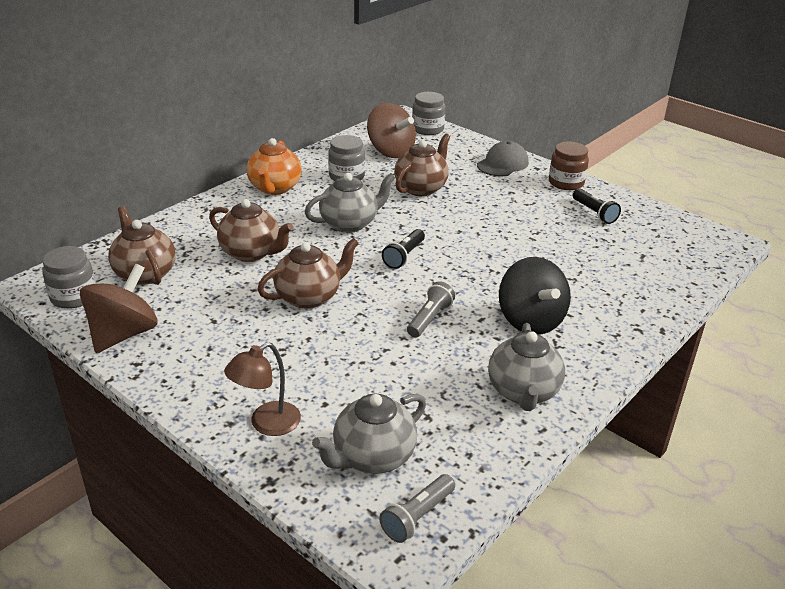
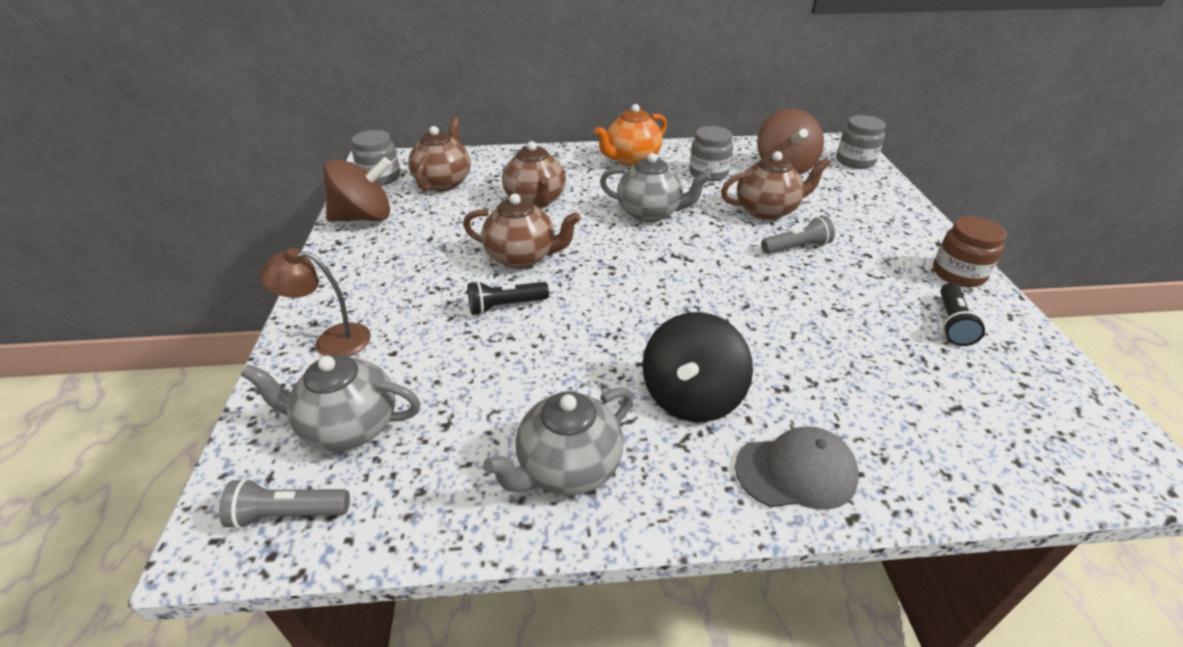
camera: 45 degrees right, 5 degrees up
(404, 256) = (656, 263): black flashlight -> black flashlight (505, 306)
(429, 318) = (591, 333): grey flashlight -> grey flashlight (796, 247)
(502, 164) = (898, 223): grey cap -> grey cap (796, 471)

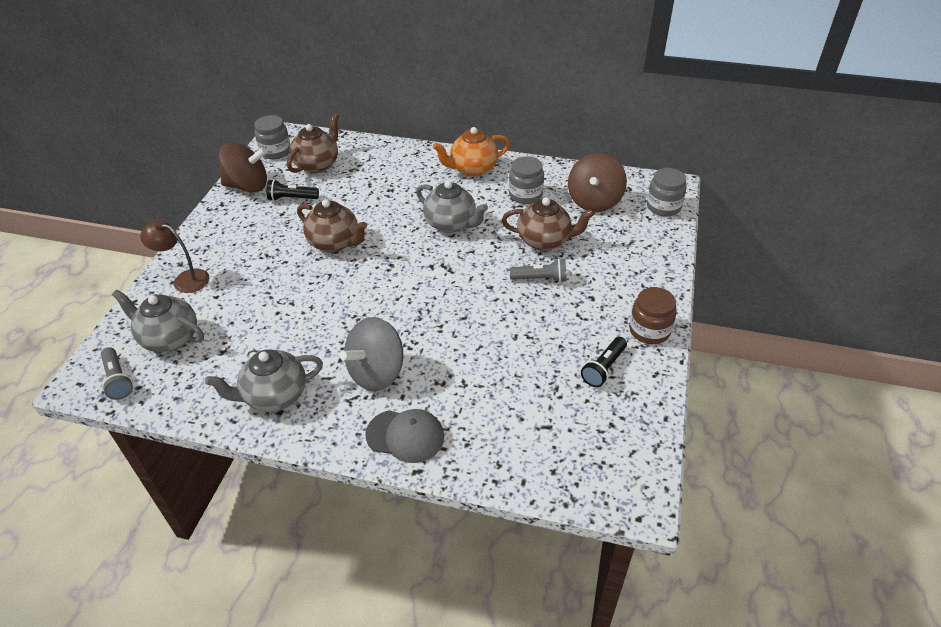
camera: 20 degrees right, 5 degrees up
(288, 514) = (118, 380): grey flashlight -> grey flashlight turned 135 degrees counterclockwise
(505, 306) = (301, 279): black flashlight -> black flashlight (292, 198)
(536, 201) = (373, 195): brown teapot -> none
(691, 397) = (377, 372): black spinning top -> grey spinning top

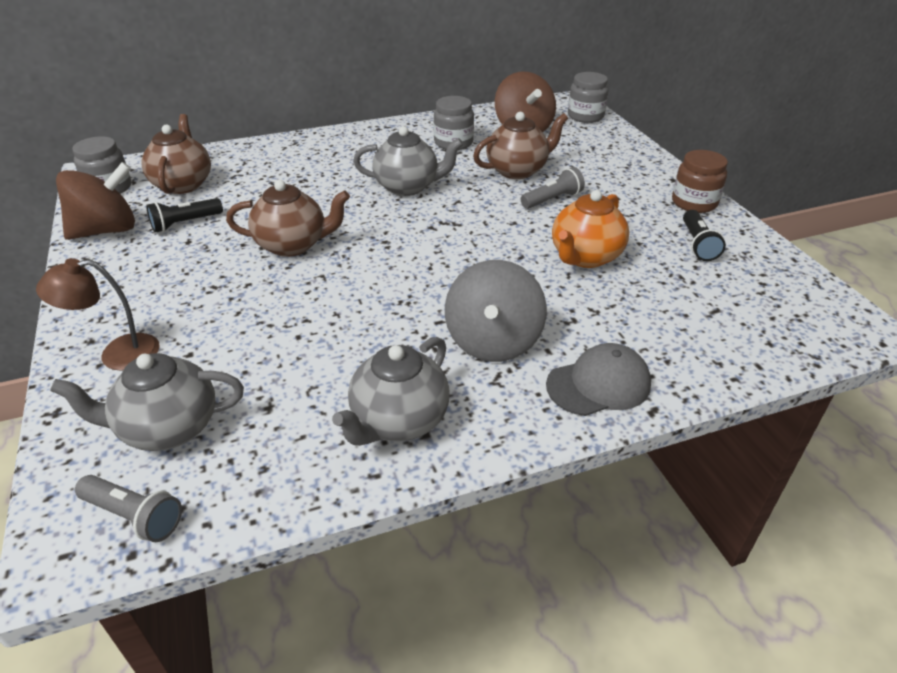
camera: 35 degrees left, 5 degrees down
(472, 169) = (374, 138): orange teapot -> orange teapot (585, 257)

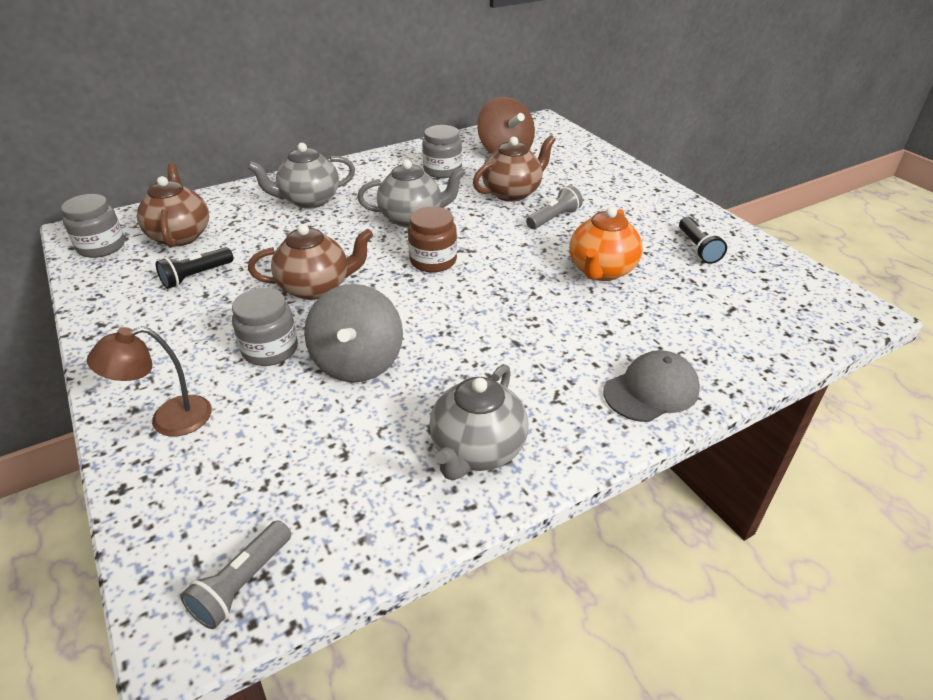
camera: 10 degrees left, 0 degrees up
(106, 230) = (113, 292): brown spinning top -> none
(134, 516) = (242, 584): grey flashlight -> grey flashlight turned 105 degrees clockwise
(168, 428) = (247, 489): grey teapot -> grey teapot (309, 200)
(493, 341) = (542, 361): grey spinning top -> grey spinning top (358, 362)
(585, 116) = (559, 135): grey jar -> grey jar (270, 349)
(694, 203) = (682, 210): brown jar -> brown jar (433, 261)

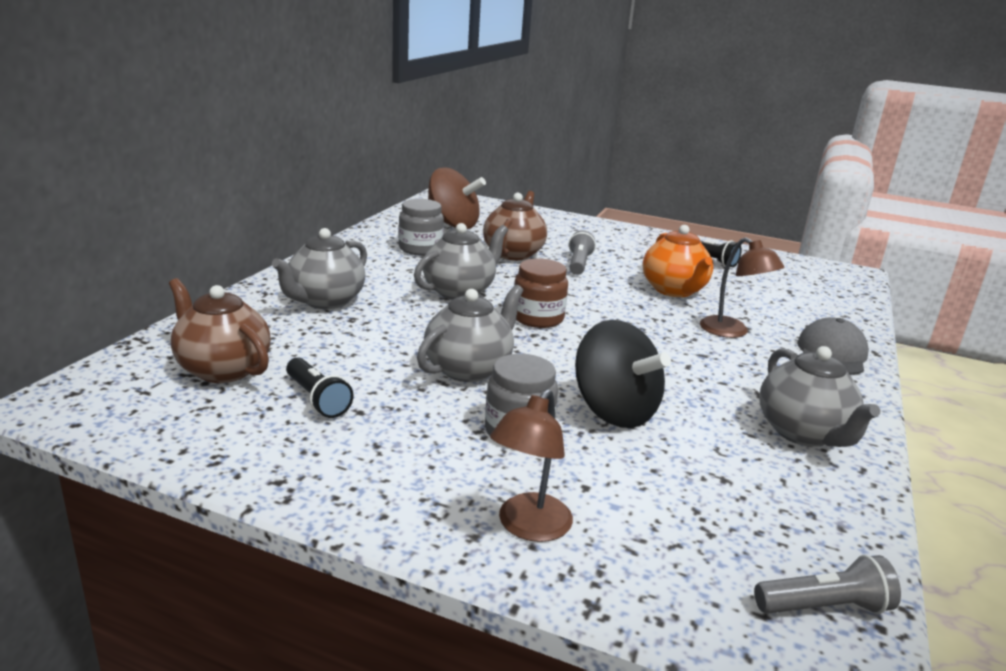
camera: 40 degrees left, 15 degrees down
(101, 247) = (125, 410): grey jar -> none
(196, 276) = (317, 399): black flashlight -> black flashlight turned 45 degrees counterclockwise
(242, 584) = (824, 607): grey flashlight -> grey flashlight turned 90 degrees counterclockwise
(316, 287) = (469, 369): brown teapot -> grey teapot
(358, 362) = (614, 411): grey spinning top -> black spinning top
(585, 331) = (732, 332): none -> brown lamp

